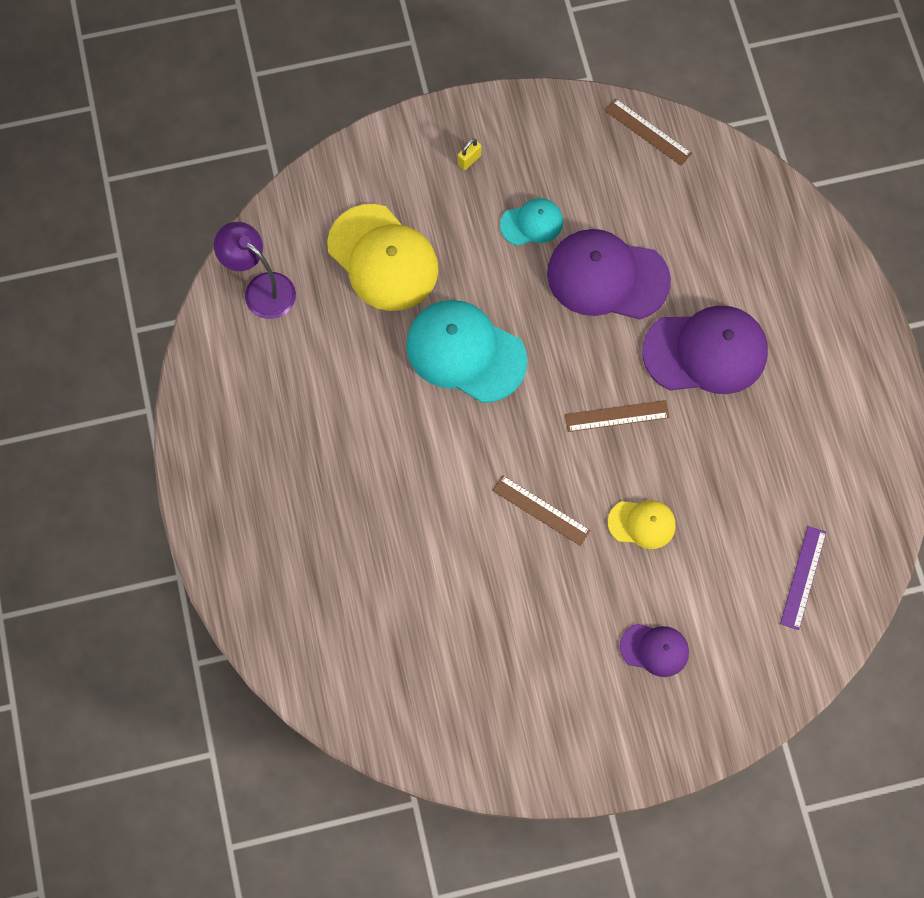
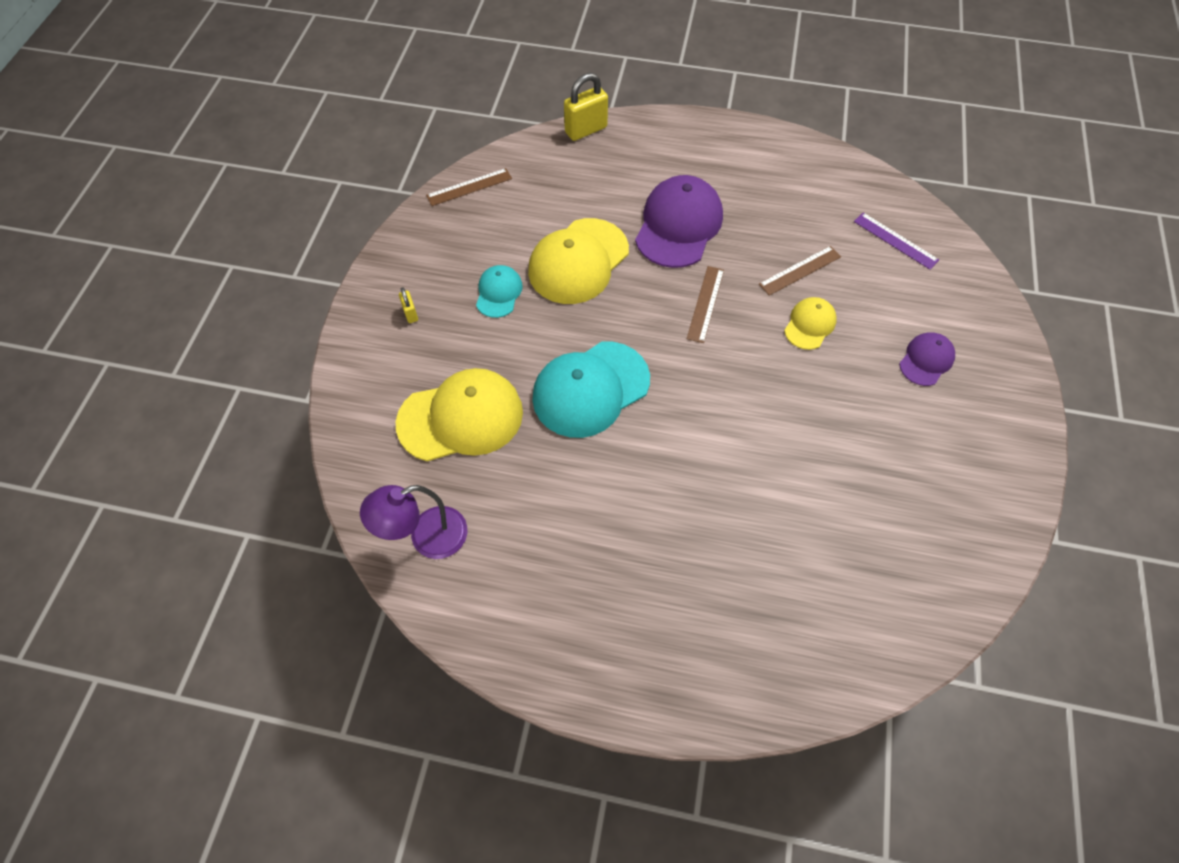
camera: 65 degrees left, 10 degrees down
(541, 510) = (767, 391): brown ruler -> brown ruler (800, 270)
(607, 277) = (578, 261): purple cap -> yellow cap
(791, 205) = (586, 130): none -> yellow padlock

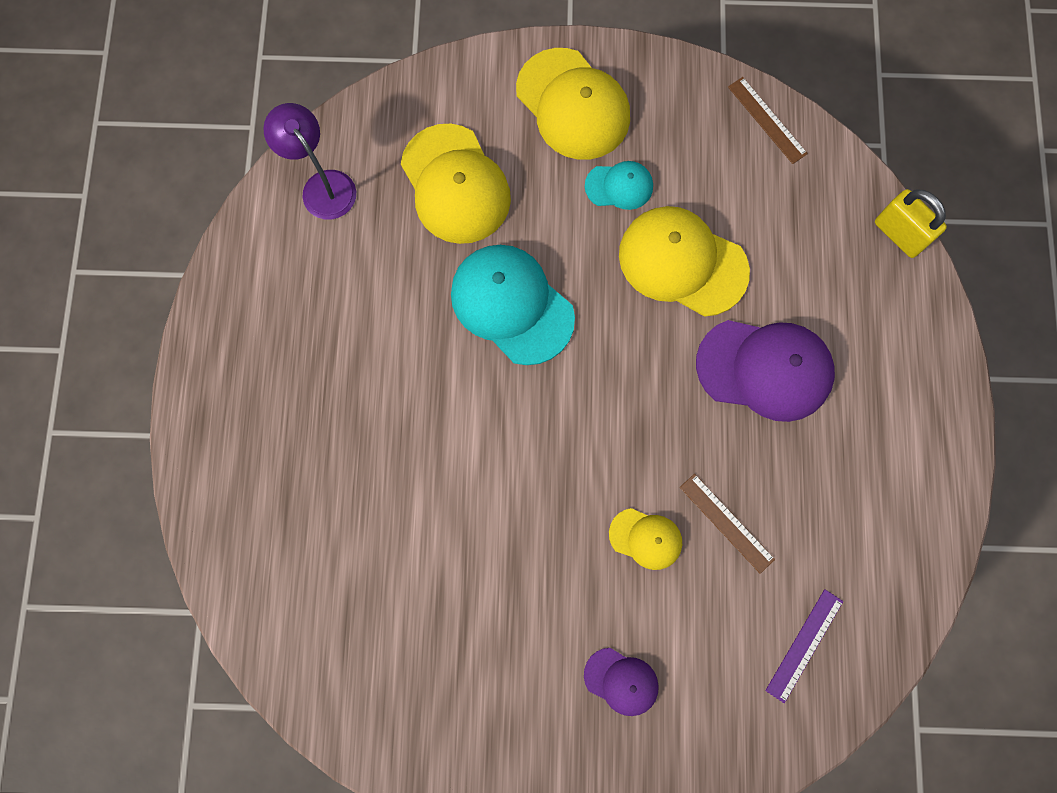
camera: 80 degrees right, 15 degrees up
(411, 313) = (573, 104): yellow padlock -> yellow cap
(705, 304) = (651, 414): brown ruler -> none

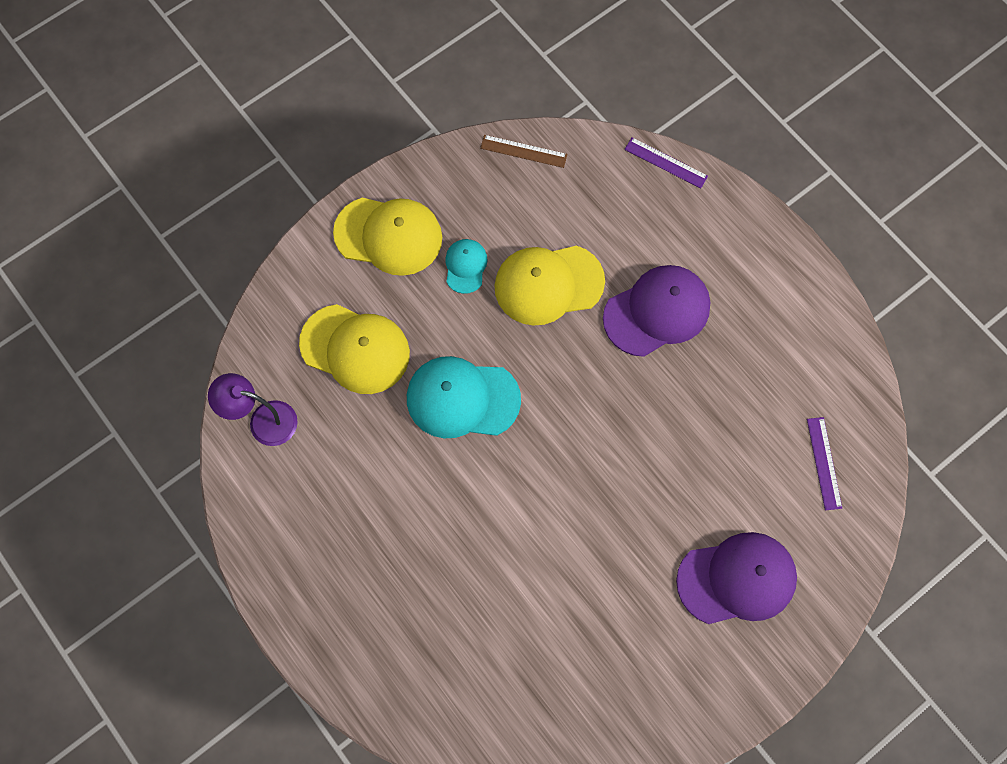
camera: 40 degrees left, 5 degrees down
(619, 186) = (465, 266): turquoise cap -> turquoise cap turned 45 degrees counterclockwise
(621, 681) = (737, 579): purple cap -> purple cap, size x1.91
(646, 538) = (675, 478): yellow cap -> none
(727, 522) = (715, 427): brown ruler -> none
(899, 234) = (666, 162): yellow padlock -> purple ruler

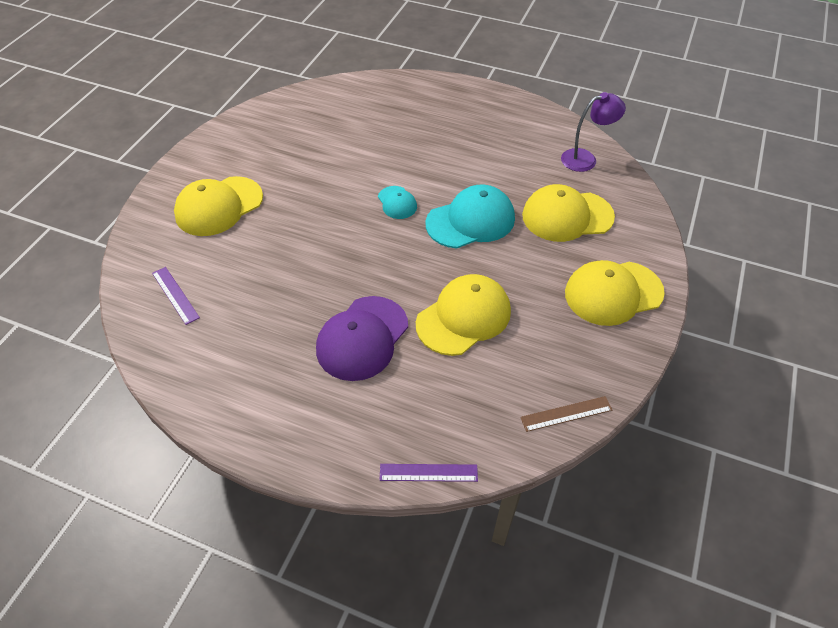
camera: 150 degrees right, 20 degrees down
(465, 266) = (537, 300): turquoise cap -> turquoise cap (397, 203)
(737, 579) = (219, 206): purple cap -> yellow cap

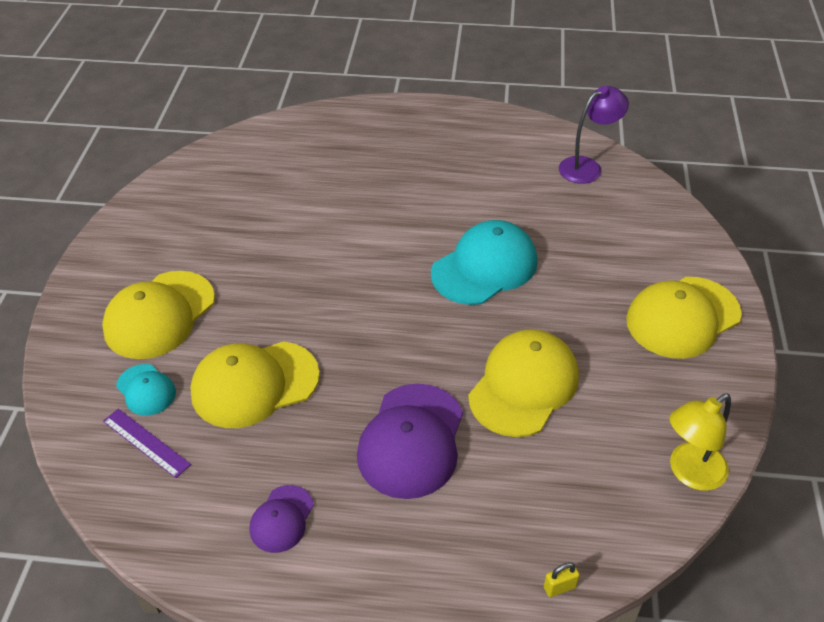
camera: 15 degrees left, 5 degrees down
(247, 371) = (282, 519): none -> purple cap
(397, 203) = (387, 263): turquoise cap -> turquoise cap (146, 390)
(428, 473) = (559, 587): purple ruler -> yellow padlock
(566, 414) = (689, 473): brown ruler -> yellow lamp
(567, 216) = (594, 238): yellow cap -> yellow cap (254, 384)

